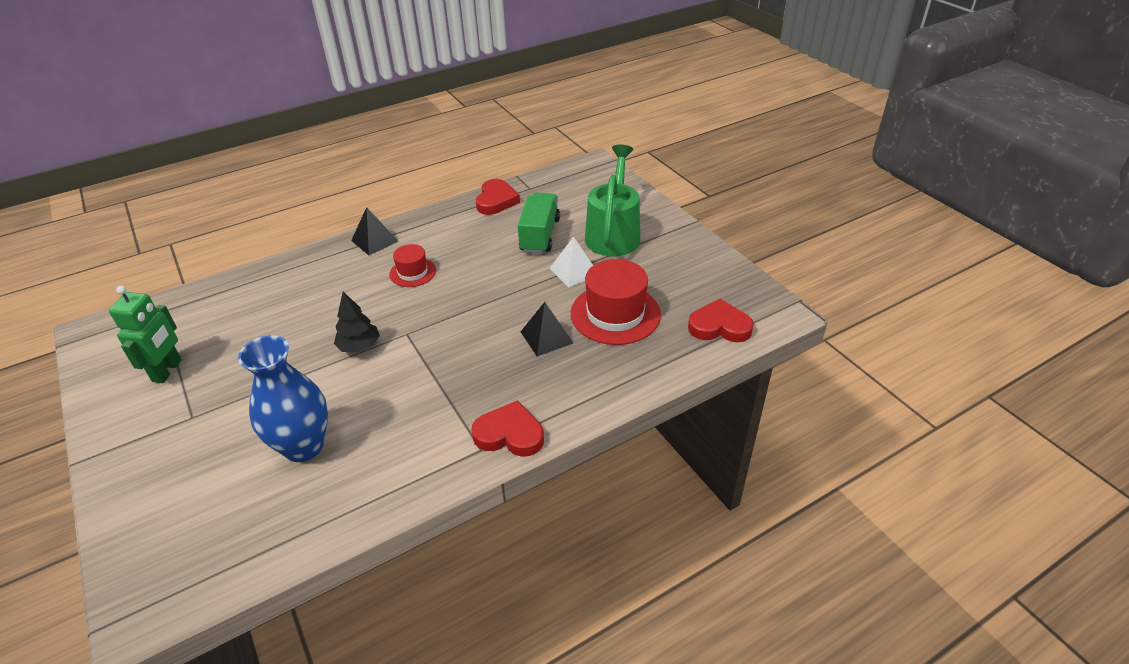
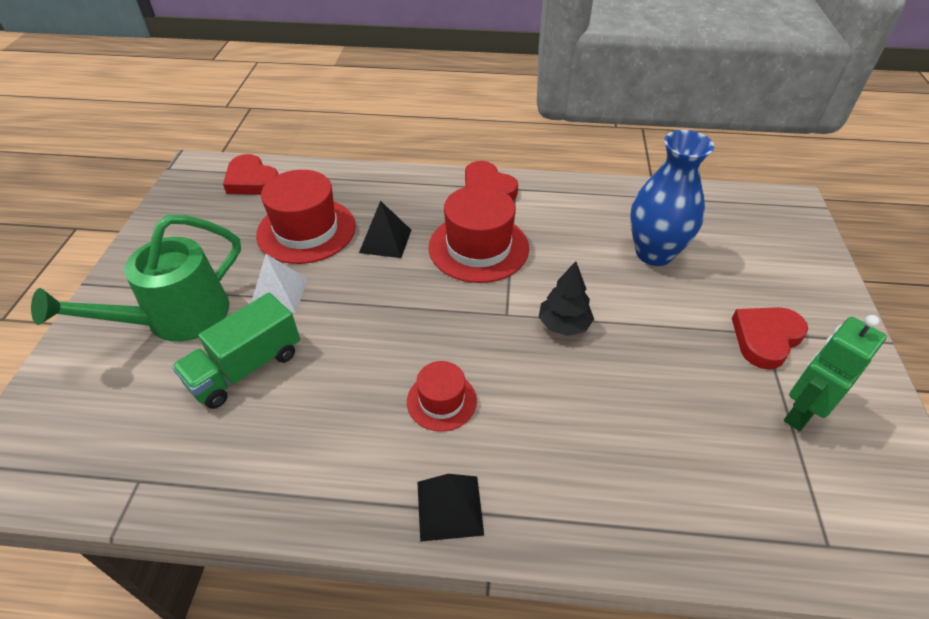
camera: 145 degrees left, 5 degrees up
(467, 370) = (478, 247): none -> red hat
(496, 200) = (212, 483): red heart -> red heart (765, 338)

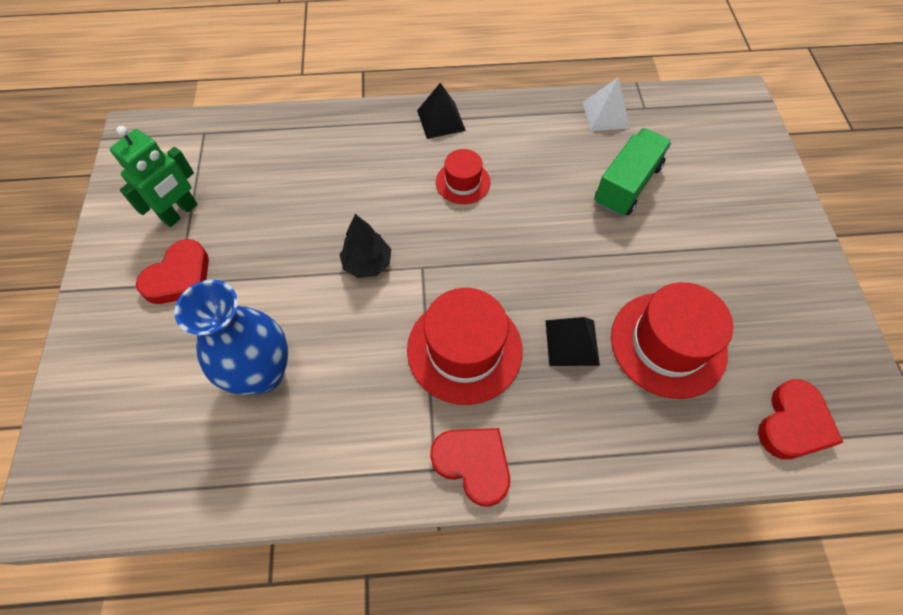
camera: 170 degrees right, 15 degrees up
(175, 319) = (718, 217): green watering can -> none
(252, 180) = (793, 424): red heart -> red heart turned 90 degrees clockwise
(279, 294) = (645, 256): white pyramid -> white pyramid (606, 115)

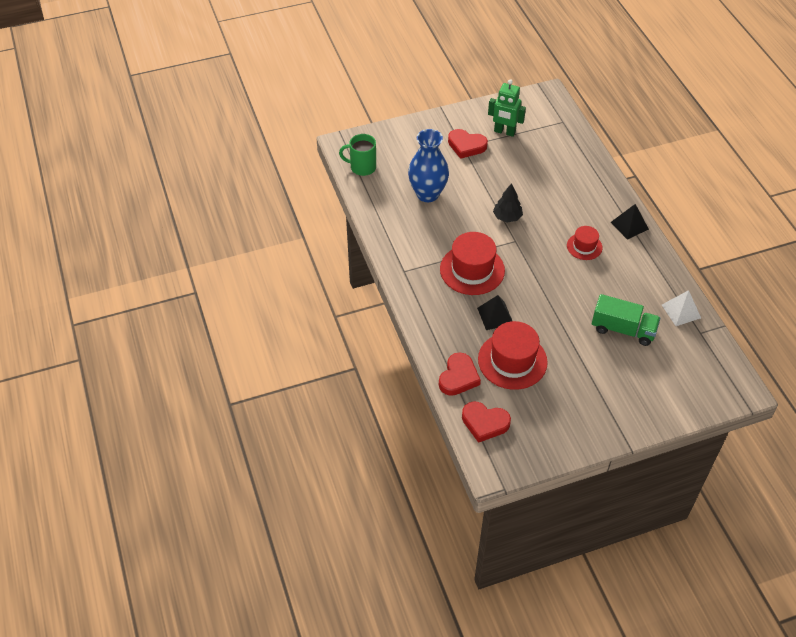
camera: 75 degrees right, 10 degrees down
(133, 480) = (362, 167): none -> green mug
(473, 464) = (412, 285): red heart -> red heart (458, 377)

